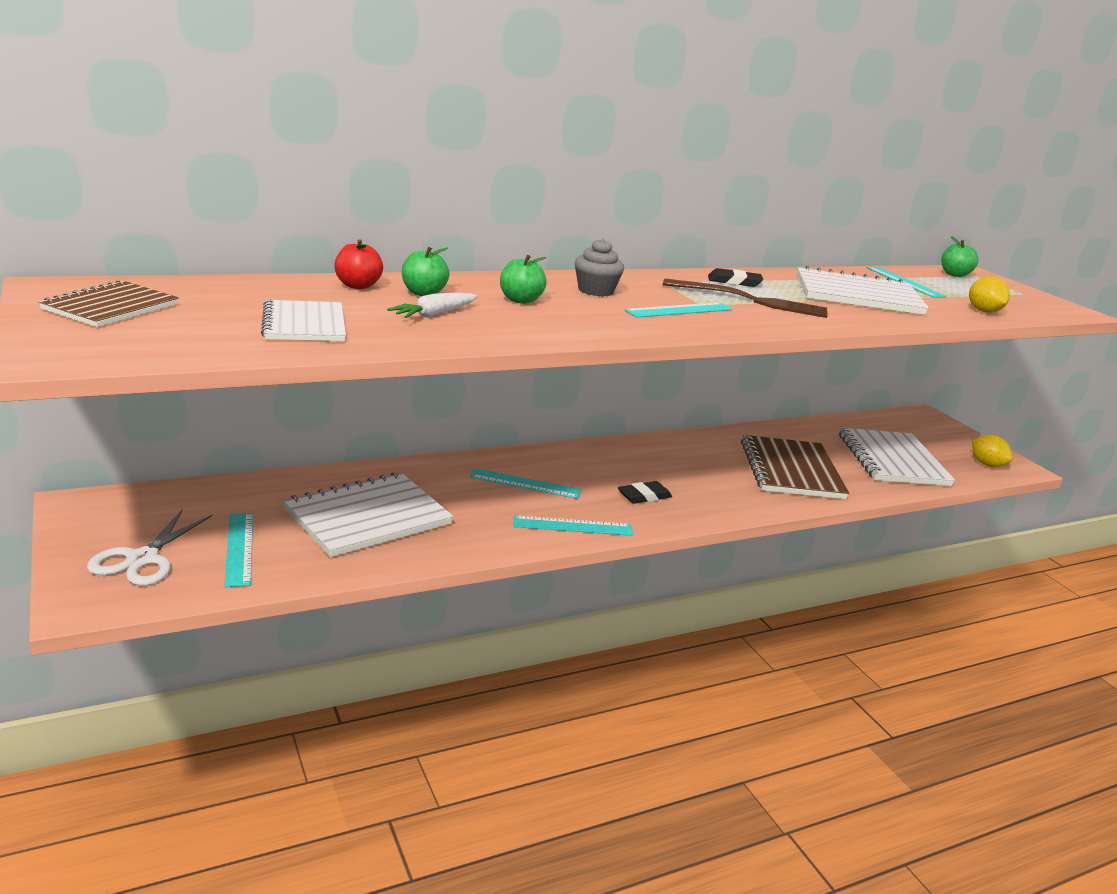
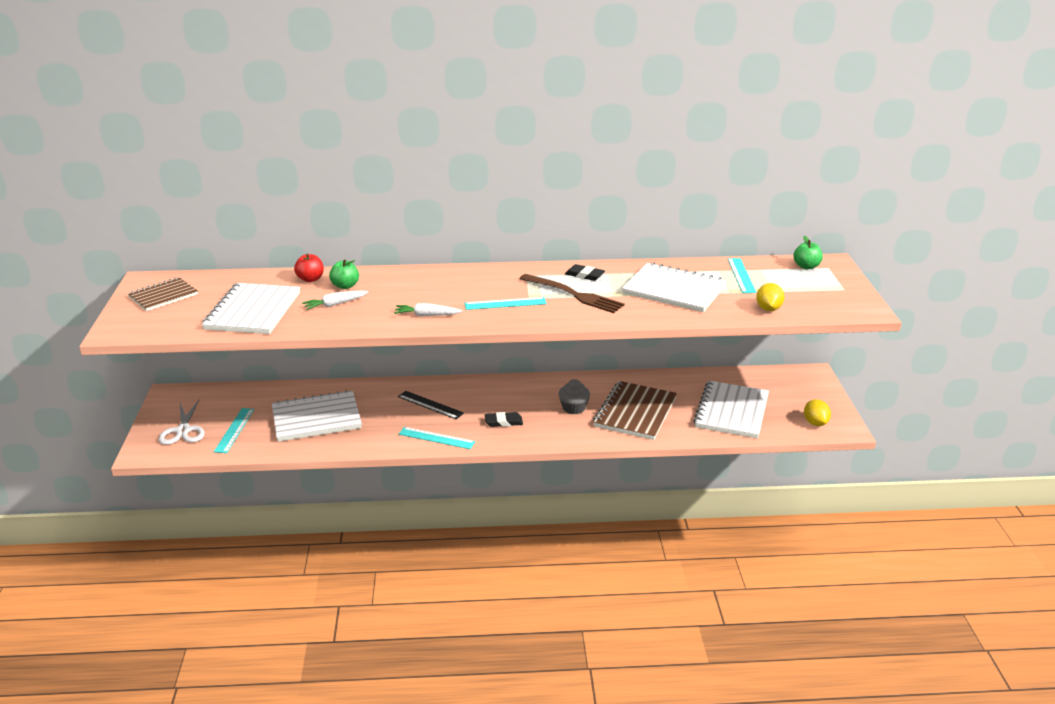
camera: 25 degrees right, 5 degrees up
(142, 559) = (183, 430): white scissors -> white scissors turned 45 degrees counterclockwise
(304, 324) = (253, 311): white notebook -> white notebook, size x1.59
(520, 300) = (402, 293): green apple -> none
(525, 484) = (430, 405): turquoise ruler -> black ruler
(591, 324) = (427, 315): none -> white carrot
(595, 291) = (464, 284): grey cupcake -> grey cupcake (573, 408)

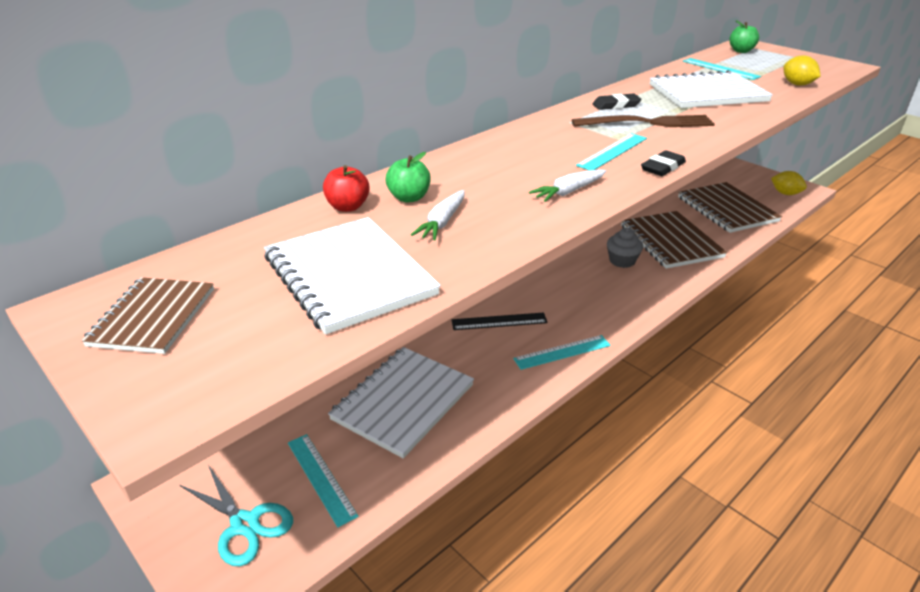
camera: 40 degrees left, 5 degrees up
(183, 430) = (244, 524): white scissors -> turquoise scissors
(503, 422) = (591, 303): black eraser -> black eraser (662, 167)
(731, 411) = (726, 209): white notebook -> brown notebook

